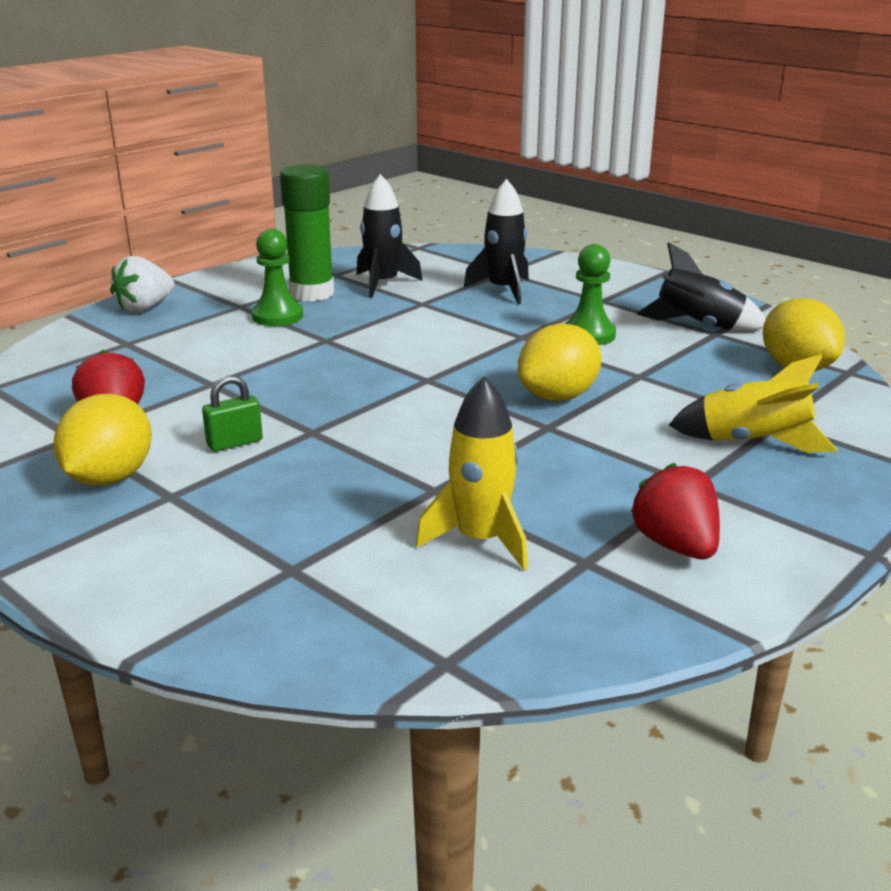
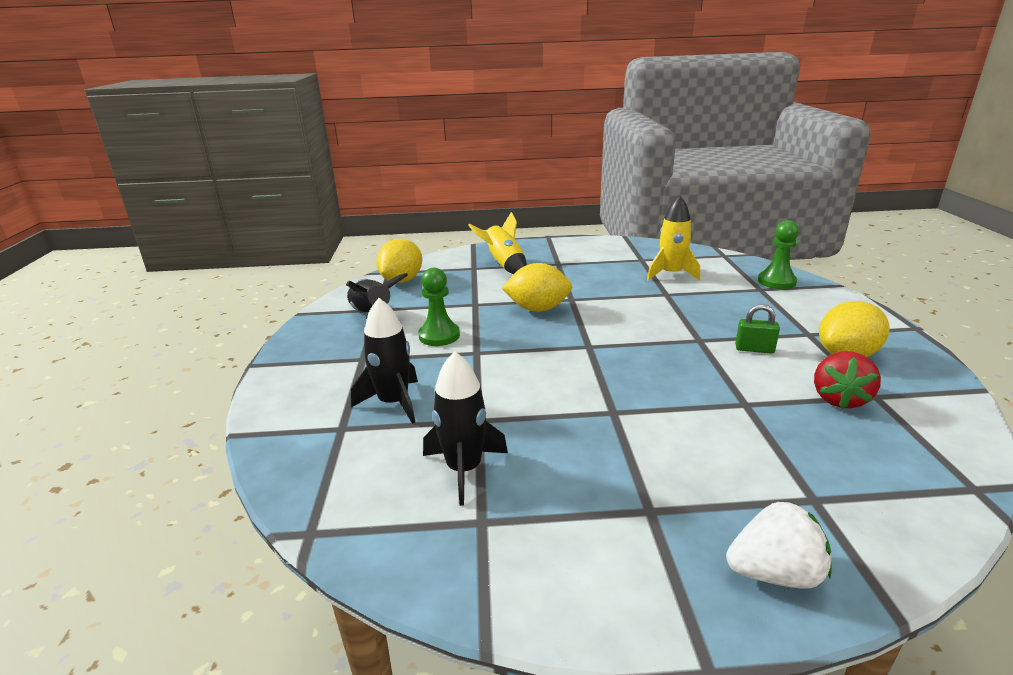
camera: 135 degrees left, 0 degrees up
(277, 316) = (625, 466): green pawn -> green pawn (776, 282)
(312, 293) = (552, 491): green glue stick -> none
(675, 545) = (603, 253): red strawberry -> none

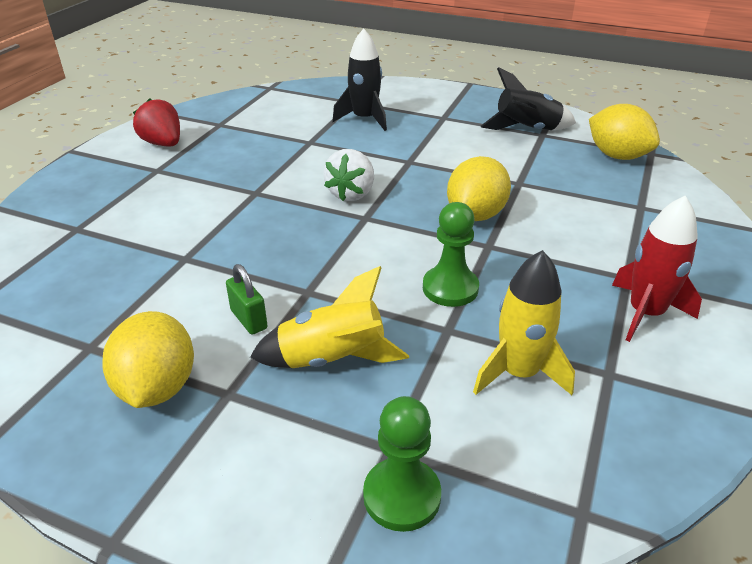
camera: 115 degrees right, 10 degrees up
(439, 336) = (457, 151): green pawn -> green pawn (450, 288)
(464, 469) = (266, 127): black rocket -> none
(504, 266) = (638, 230): yellow rocket -> yellow rocket (332, 359)
(585, 257) = (645, 313): none -> red rocket
(754, 349) = (249, 319): green padlock -> green padlock turned 75 degrees counterclockwise
(774, 573) = (70, 186): white strawberry -> white strawberry (351, 194)
(839, 399) = (119, 317): red strawberry -> red strawberry (163, 144)

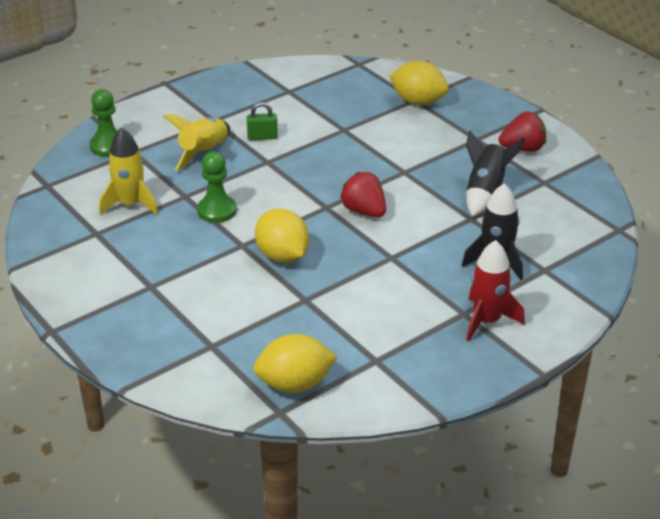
camera: 120 degrees right, 0 degrees up
(157, 387) = (238, 103): yellow lemon -> yellow lemon (418, 102)
(351, 194) = (364, 211): white strawberry -> red strawberry
(527, 130) = (392, 354): black rocket -> black rocket (485, 192)
(645, 313) = (116, 273): red rocket -> red rocket (487, 321)

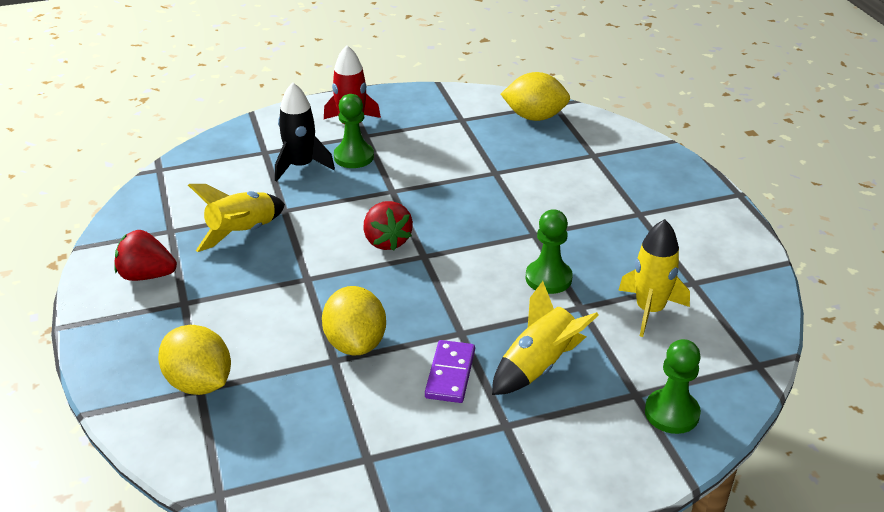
camera: 160 degrees left, 0 degrees up
(262, 137) = (450, 374): green padlock -> purple domino
(282, 256) = (498, 214): yellow lemon -> yellow lemon (355, 343)
(454, 284) = (354, 157): none -> green pawn
(485, 192) = (243, 233): black rocket -> yellow rocket

